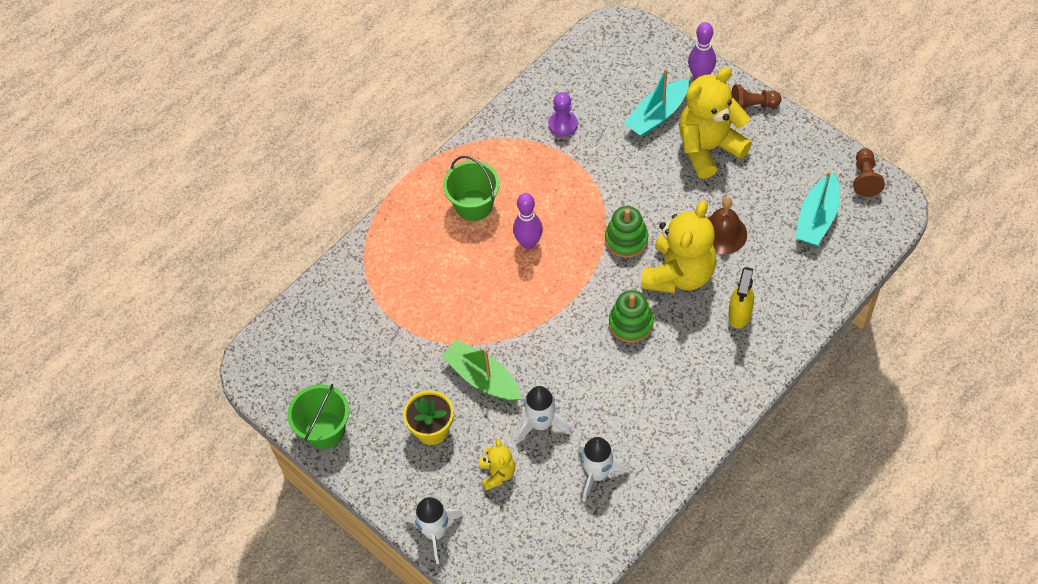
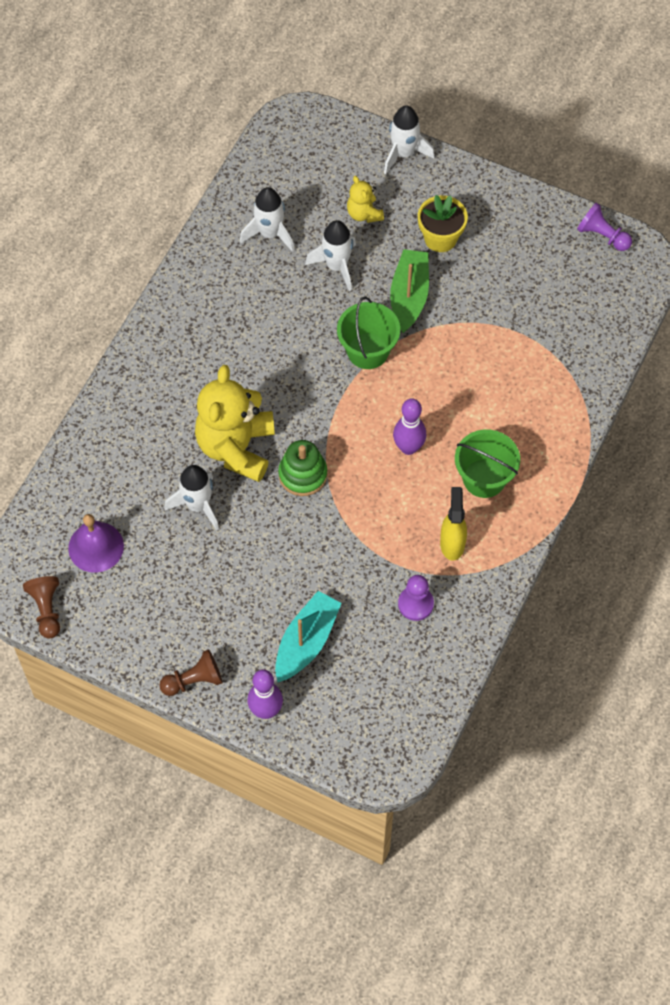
camera: 160 degrees right, 5 degrees up
(279, 397) = (602, 235): none -> purple pawn
(325, 430) = (543, 216): green bucket -> green bucket (368, 351)
(482, 378) = (409, 296): green boat -> green boat turned 105 degrees counterclockwise
(631, 323) = (274, 383): green stacking toy -> none
(708, 148) = (235, 610): yellow teddy bear -> none
(723, 233) = (198, 505): brown bell -> white rocket
(739, 315) = (163, 416): yellow spray bottle -> yellow spray bottle (452, 543)
(817, 218) = (96, 547): turquoise boat -> purple bell

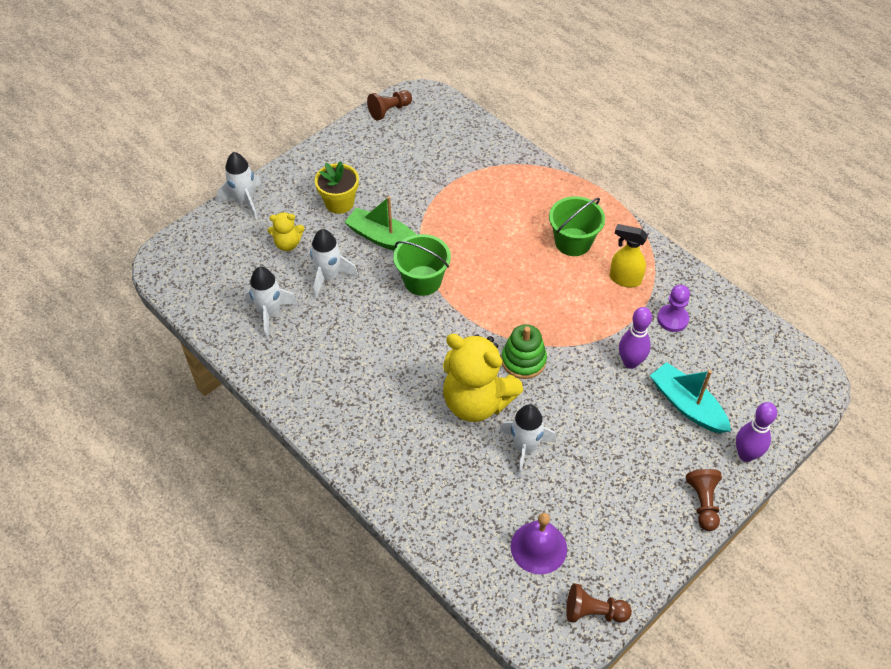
camera: 70 degrees left, 10 degrees down
(408, 447) = (526, 281): purple bowling pin -> purple bowling pin (630, 362)
(602, 235) = (389, 110): purple pawn -> brown pawn

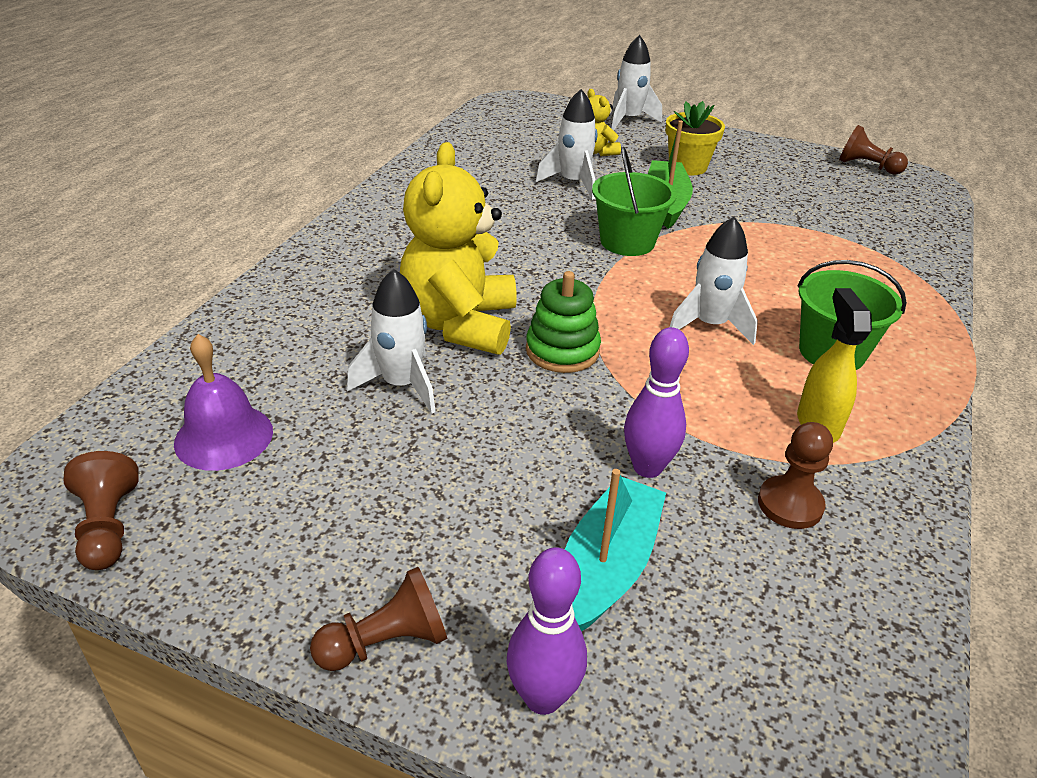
camera: 65 degrees right, 15 degrees down
(270, 314) = (491, 162): white rocket -> white rocket (710, 325)
(672, 319) = (790, 504): purple pawn -> brown pawn

